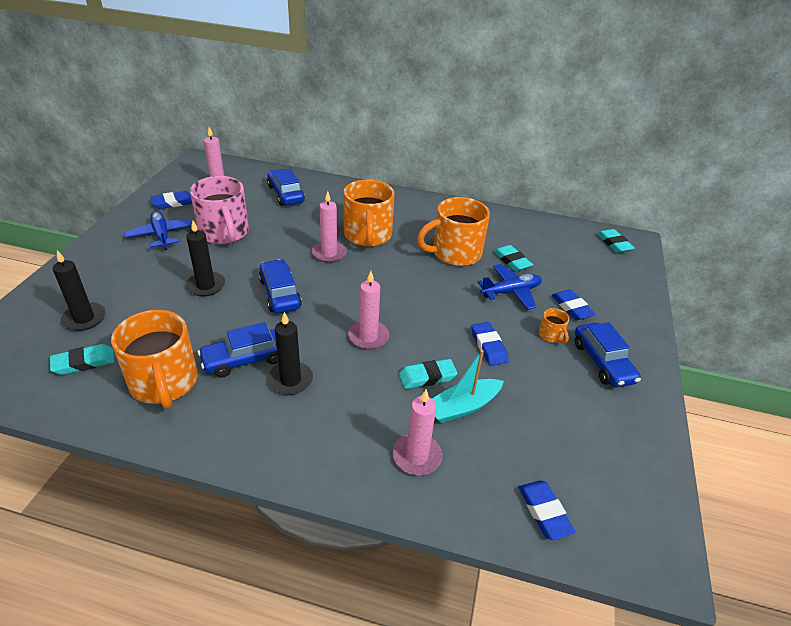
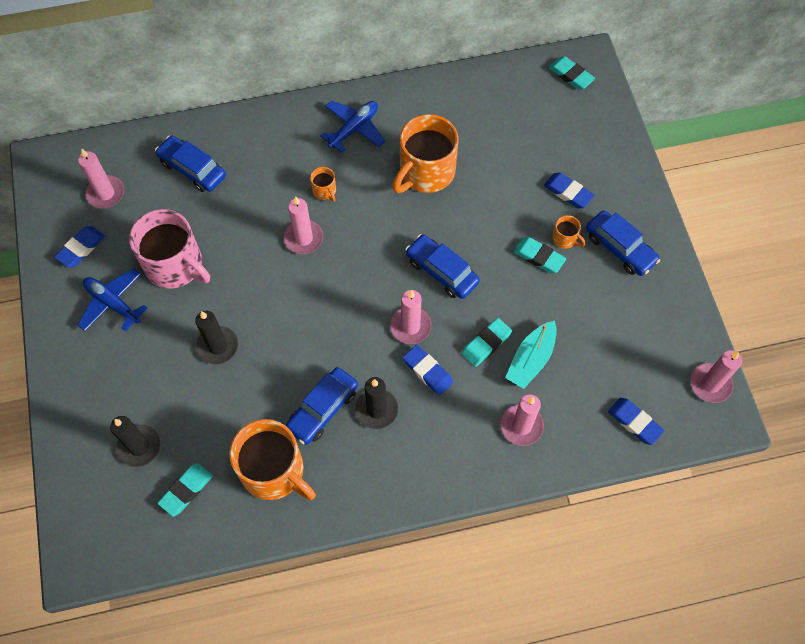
camera: 25 degrees left, 25 degrees up
(280, 293) = (295, 318): blue car -> blue car (441, 271)
(368, 235) = (324, 191): orange mug -> orange mug, size x0.43
(488, 346) = (519, 281): blue eraser -> blue eraser (427, 371)
(511, 292) = (505, 200): blue plane -> blue plane (354, 129)
(512, 261) = (485, 154): turquoise eraser -> turquoise eraser (538, 257)
(655, 517) = (710, 384): none -> pink candle

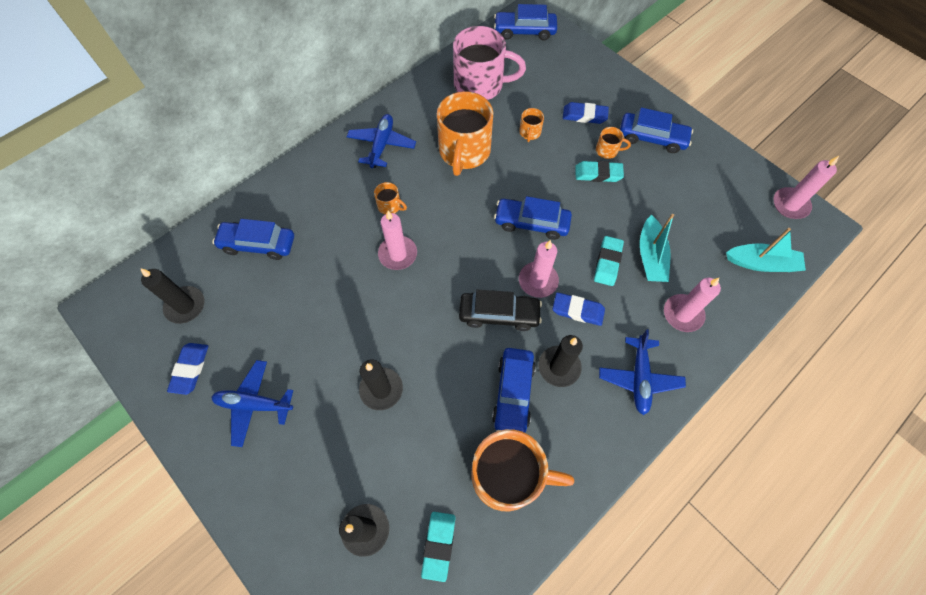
camera: 30 degrees left, 0 degrees up
(105, 193) = (185, 306): pink candle -> black candle
(175, 265) = (294, 337): pink mug -> pink mug (480, 85)
(356, 337) = (499, 314): none -> black car
(440, 457) = (639, 378): none -> blue plane
(501, 184) = (530, 133): none -> orange mug
(570, 75) = (524, 31): turquoise eraser -> blue car
(634, 422) = (761, 263): blue eraser -> turquoise boat

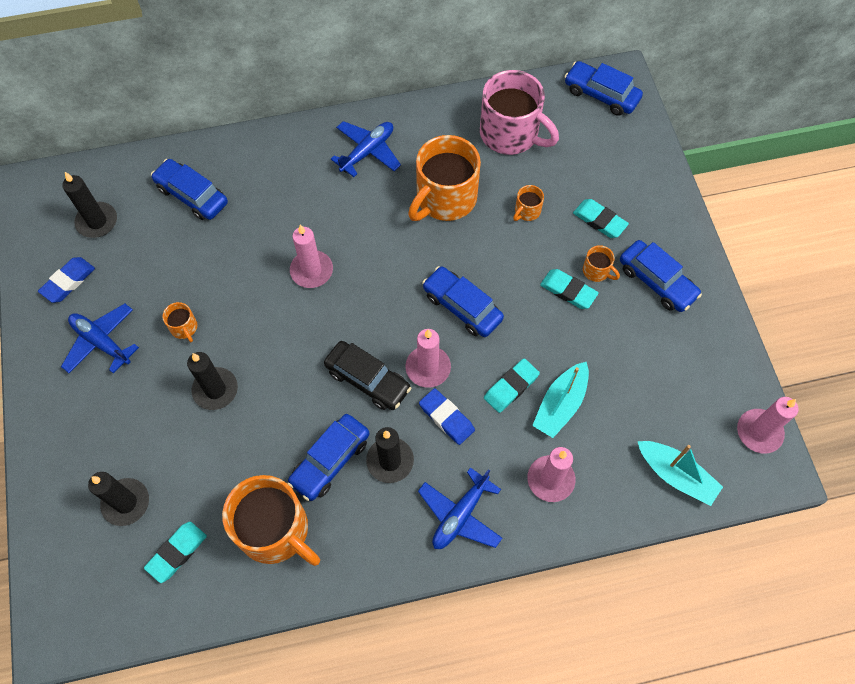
camera: 30 degrees right, 0 degrees up
(390, 206) = (335, 219): orange mug -> orange mug (184, 328)
(584, 115) = (599, 221): blue eraser -> turquoise eraser

